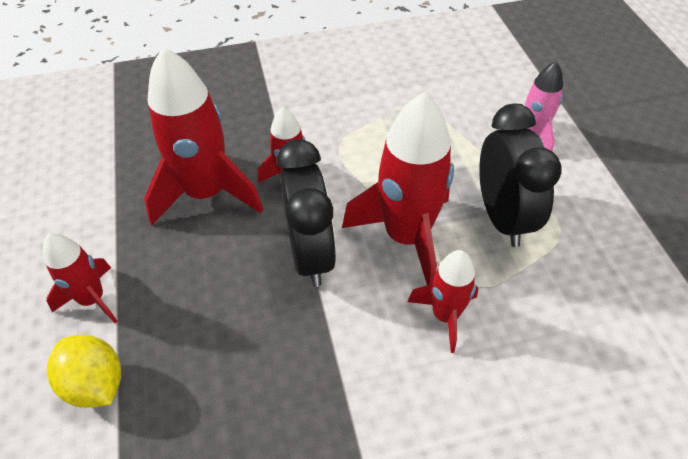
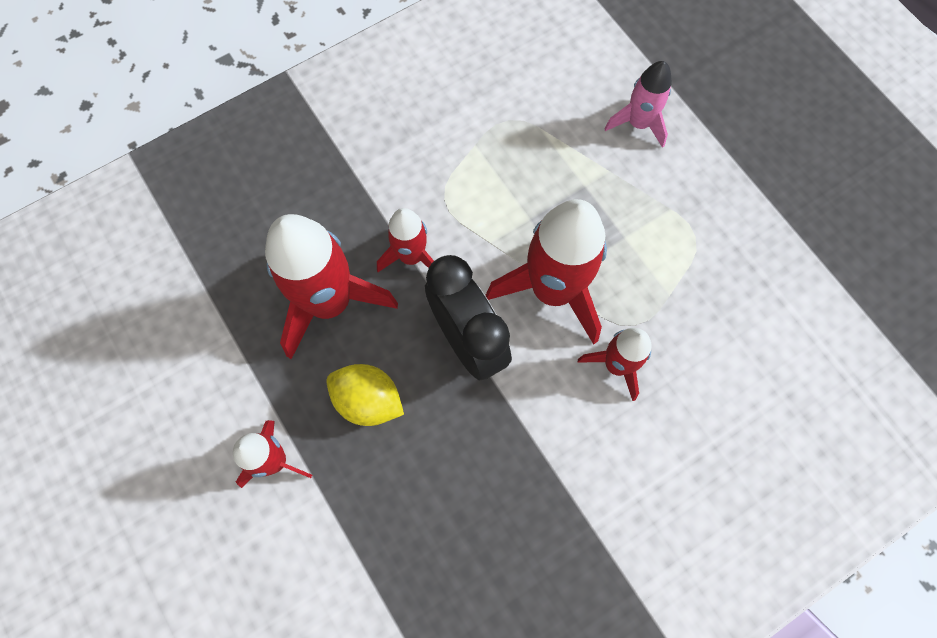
camera: 20 degrees left, 20 degrees up
(96, 383) = (325, 542): yellow lemon -> yellow lemon (368, 400)
(502, 218) = (637, 238): black clock -> none

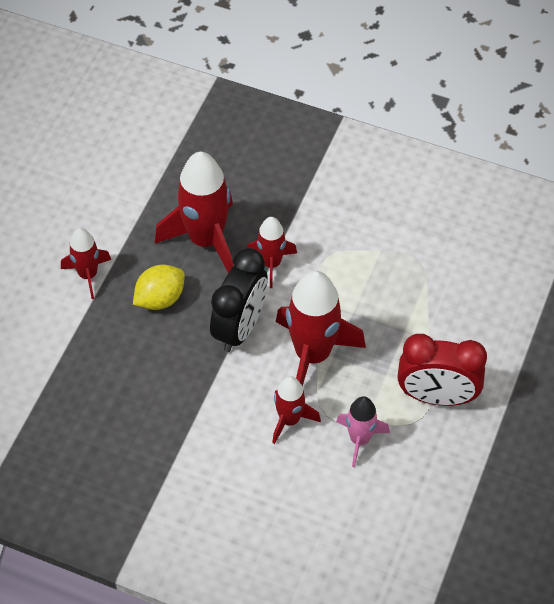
camera: 55 degrees right, 15 degrees down
(368, 400) = (160, 298): yellow lemon -> yellow lemon turned 60 degrees clockwise
(638, 123) = (481, 335): pink rocket -> pink rocket (360, 439)
(680, 208) = (437, 396): none -> red clock

